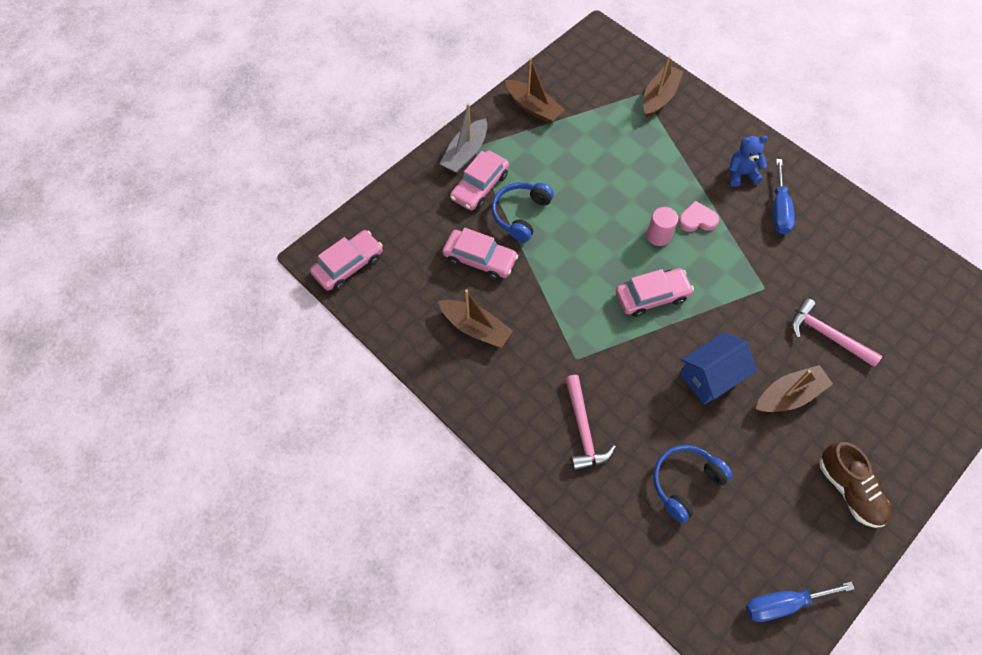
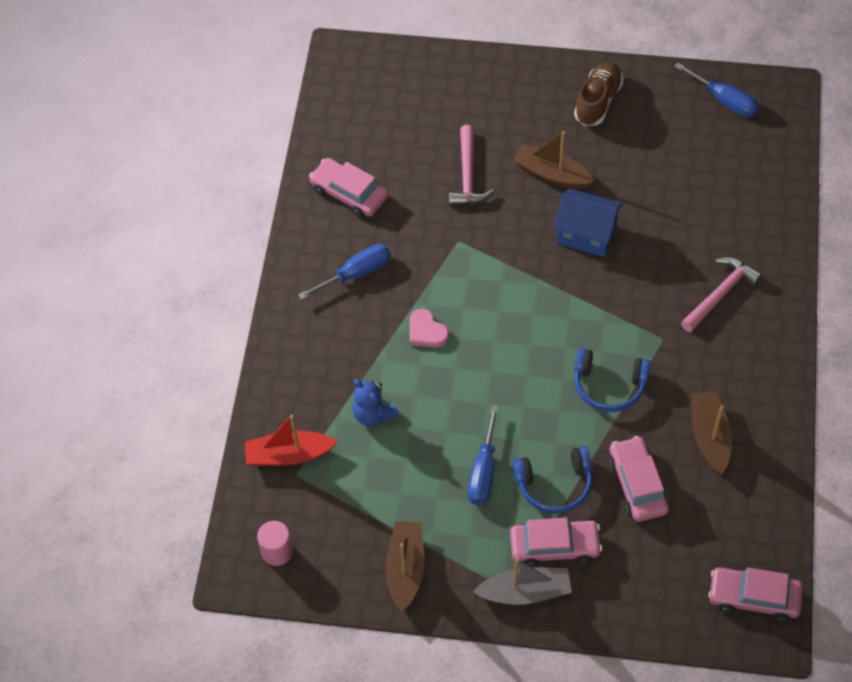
camera: 125 degrees left, 5 degrees down
(563, 183) = (483, 472): none -> blue screwdriver
(652, 296) = (546, 319): pink car -> pink car (349, 193)
(658, 235) = (473, 352): pink cylinder -> pink cylinder (277, 551)
(659, 97) = (288, 455): brown boat -> red boat
(685, 482) = (694, 202): blue headphones -> blue headphones (609, 385)
(741, 174) = (337, 325): blue teddy bear -> blue teddy bear (373, 414)

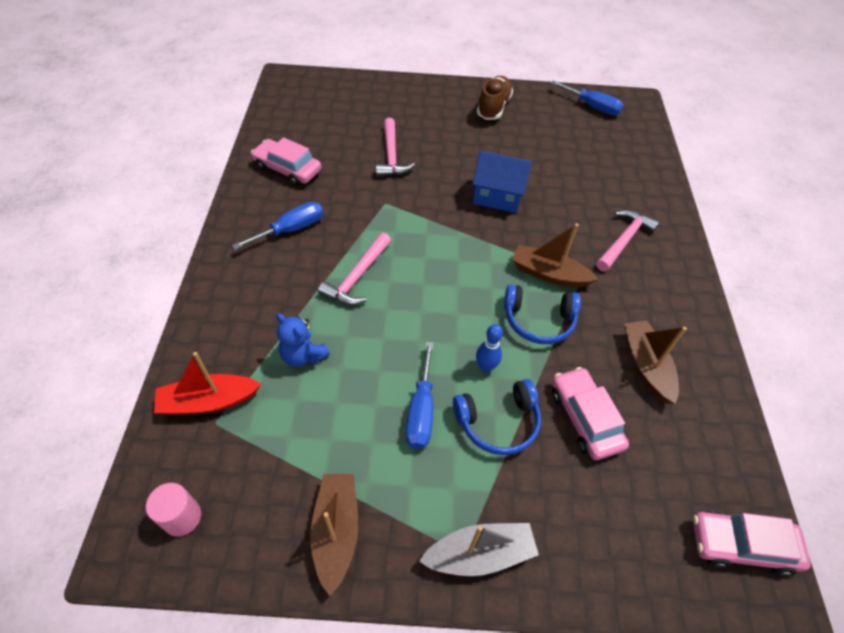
camera: 10 degrees left, 5 degrees down
(426, 331) = (357, 277): pink heart -> pink hammer
(549, 432) = (485, 367): none -> blue bowling pin
(551, 174) = (462, 154): brown boat -> brown boat (548, 274)
(554, 547) = (507, 494): pink car -> none

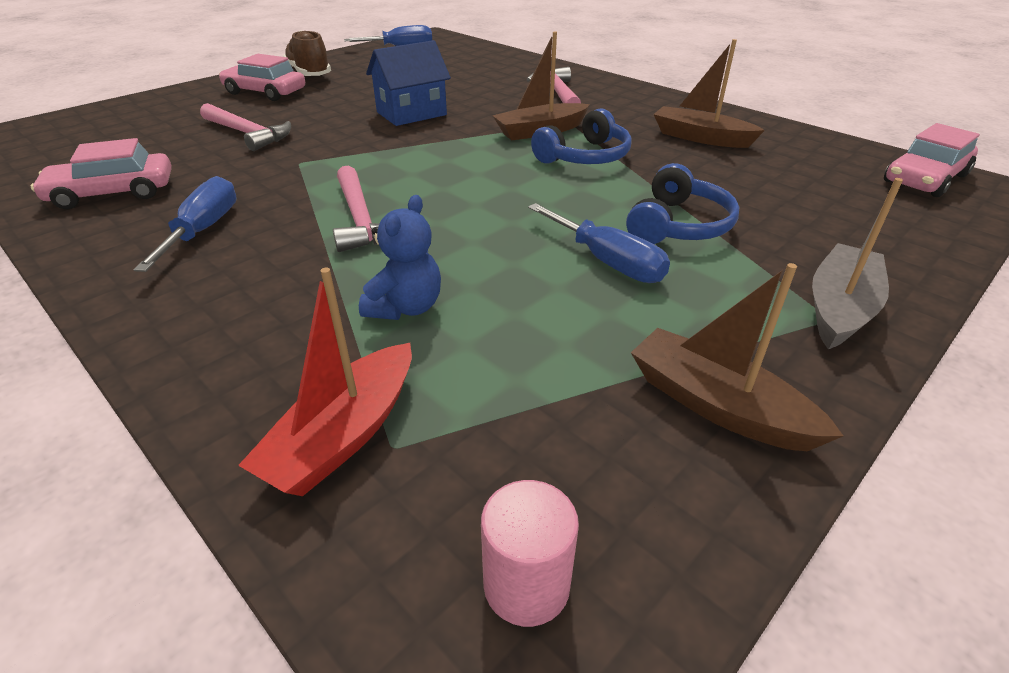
camera: 45 degrees left, 15 degrees down
(303, 355) = (405, 307): blue teddy bear -> blue teddy bear turned 60 degrees counterclockwise
(485, 367) = (601, 202): blue bowling pin -> none
(585, 418) = (725, 183): pink car -> pink car (265, 92)

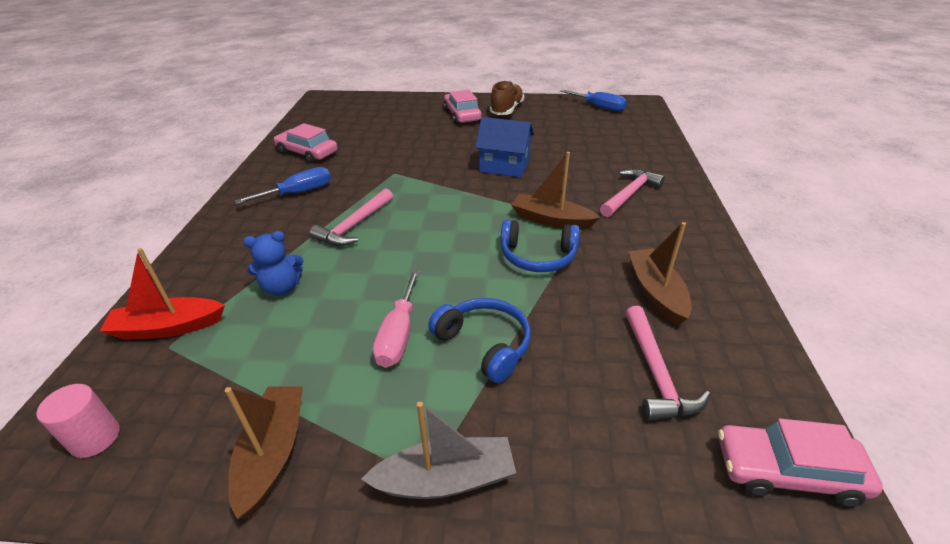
camera: 50 degrees right, 0 degrees up
(248, 134) = (407, 142): pink hammer -> pink hammer (656, 373)
(607, 262) = (398, 334): blue screwdriver -> pink screwdriver
(678, 225) = (484, 344): blue headphones -> blue headphones turned 120 degrees counterclockwise

